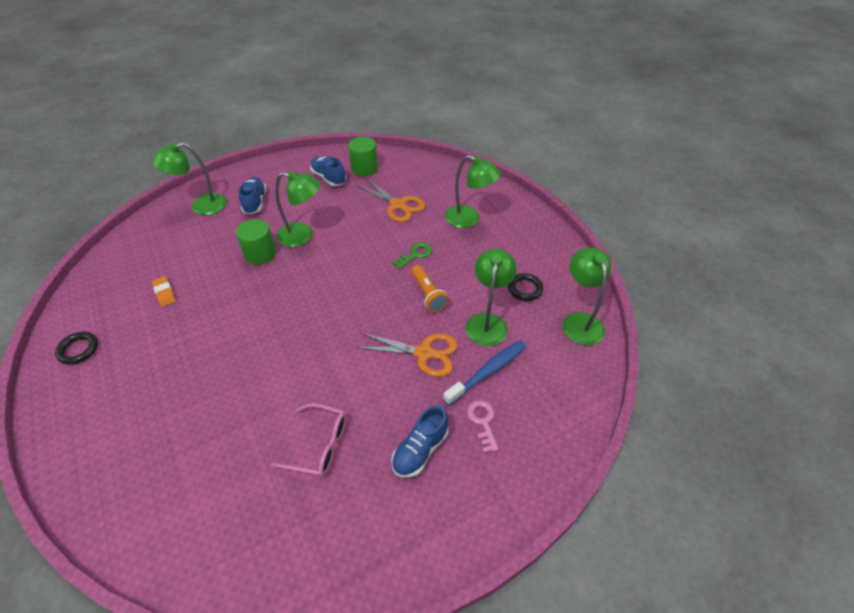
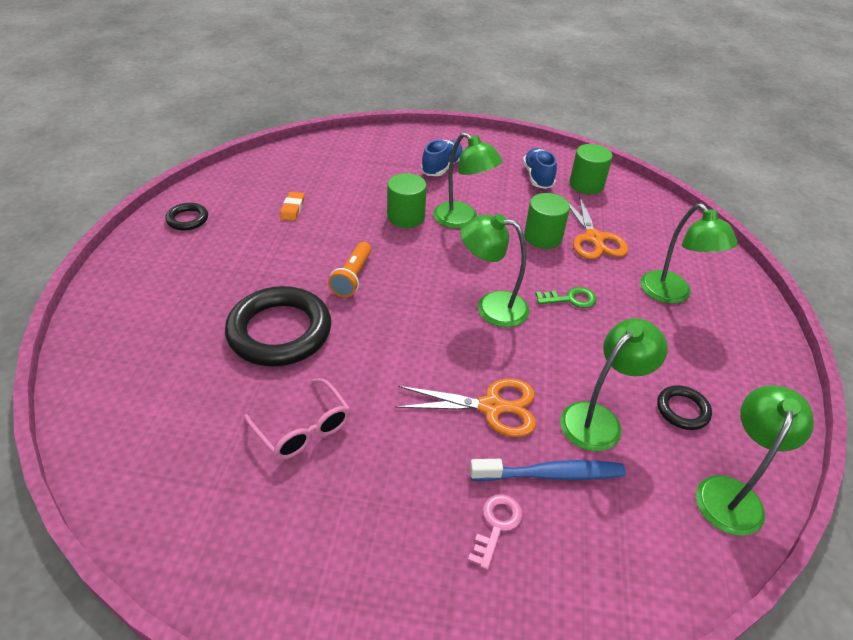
camera: 35 degrees right, 5 degrees down
(201, 206) = (389, 149): green lamp -> green lamp (491, 307)
(241, 391) = (279, 331): none -> black ring
(366, 221) = (543, 237): none -> green cylinder
(420, 450) = (398, 506): blue shoe -> none
(424, 353) = (491, 407): orange scissors -> orange scissors turned 45 degrees counterclockwise
(428, 294) = (550, 348): orange flashlight -> orange flashlight (352, 277)

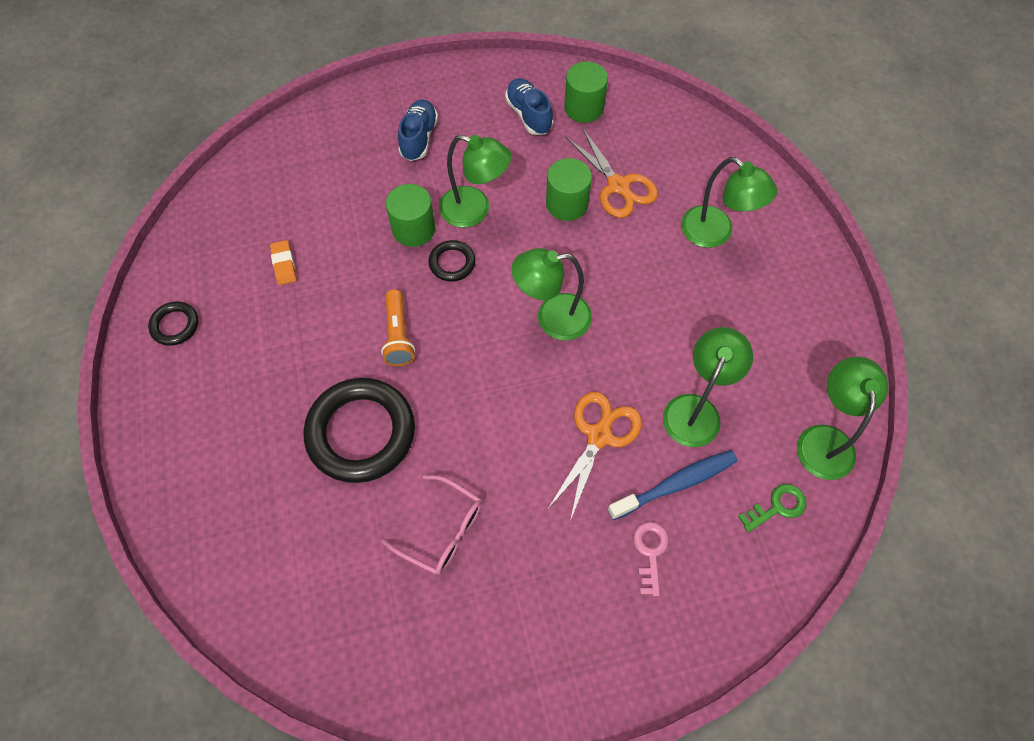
camera: 20 degrees left, 20 degrees up
(491, 407) = (599, 436): orange scissors -> orange scissors turned 45 degrees counterclockwise
(570, 299) = (623, 277): green key -> green key (777, 507)
(682, 410) = (763, 370): black ring -> black ring (452, 263)

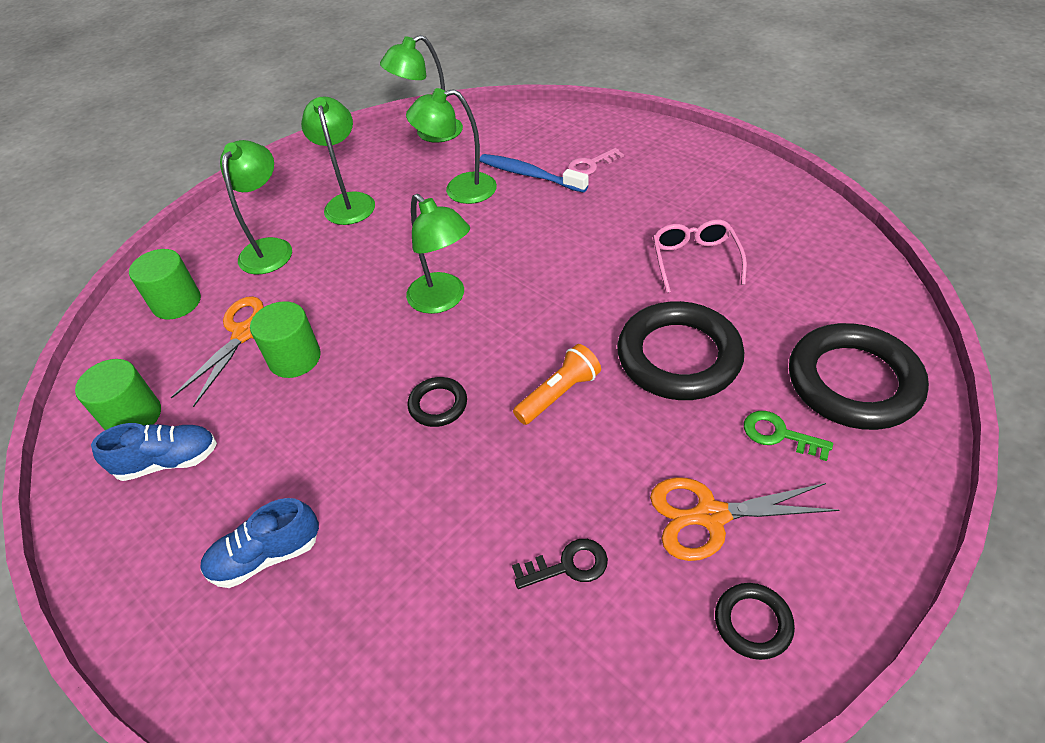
camera: 120 degrees left, 15 degrees down
(236, 528) = (853, 382): none -> black ring
(284, 264) = (568, 565): orange eraser -> black key
(413, 229) = (417, 466): green cylinder -> green cylinder (177, 303)
(475, 210) = (353, 427): green lamp -> green lamp (349, 202)
(529, 115) = (168, 461): blue shoe -> blue shoe turned 135 degrees counterclockwise
(599, 436) = (530, 223): orange scissors -> orange scissors (711, 516)
(777, 507) = (500, 133): green key -> green key (779, 434)

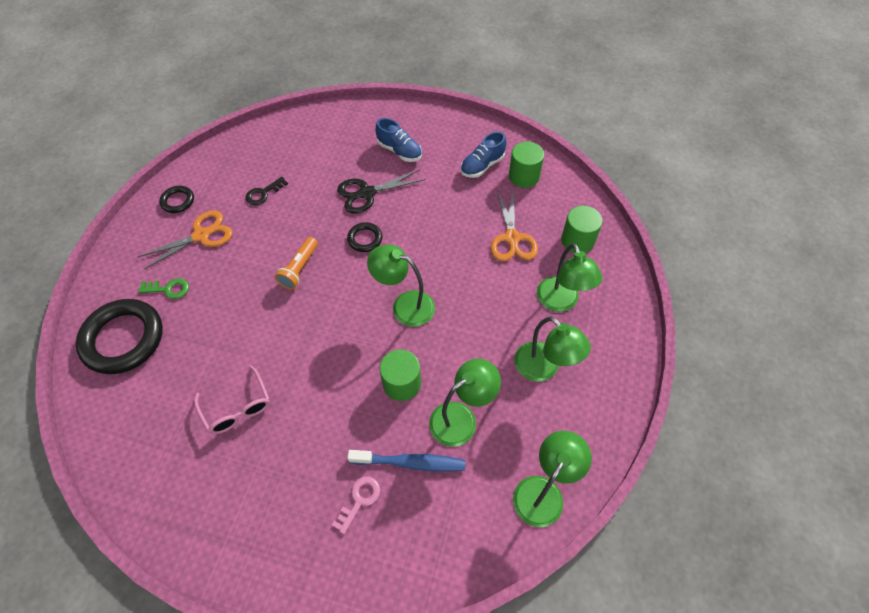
camera: 150 degrees right, 10 degrees up
(266, 556) = (399, 151): blue shoe -> blue shoe turned 90 degrees clockwise
(294, 358) = (467, 234): green cylinder -> green cylinder (402, 383)
(384, 485) = (367, 193): none -> black scissors
(678, 356) = (234, 318): black ring -> none

